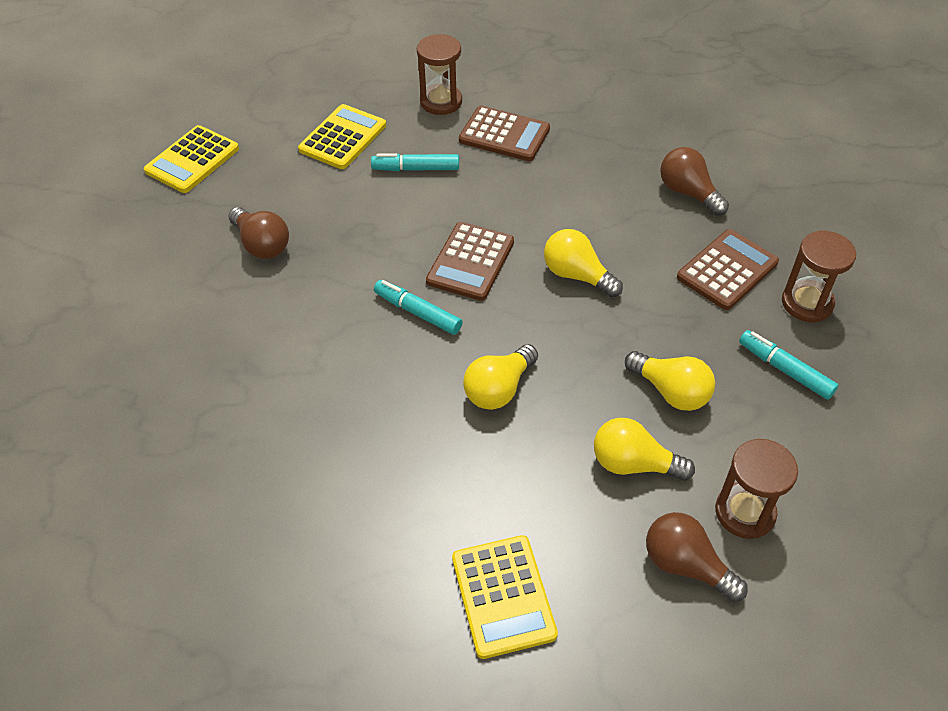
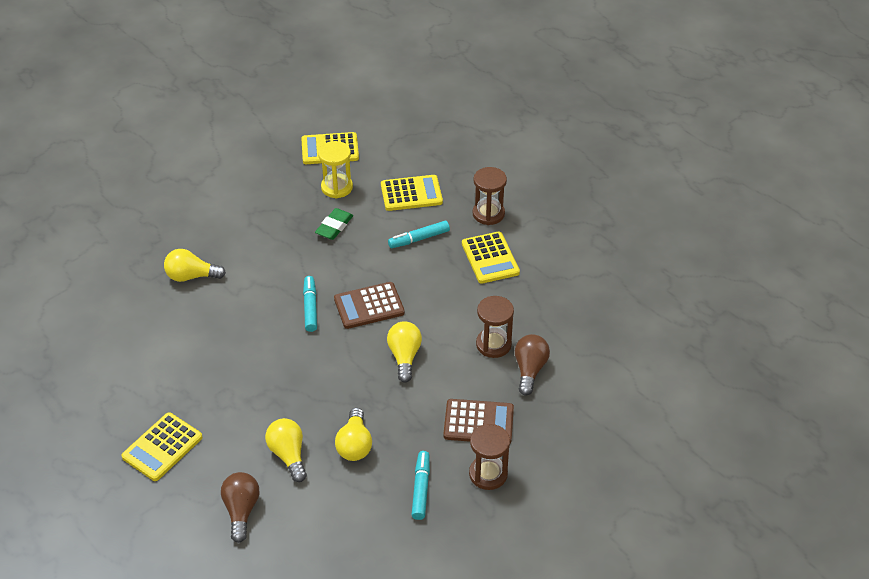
camera: 50 degrees right, 5 degrees down
(258, 187) = (337, 187): none -> yellow hourglass
(261, 244) = (297, 217): brown light bulb -> none
(316, 223) = (334, 227): none -> green eraser
(416, 169) = (419, 239): turquoise marker -> turquoise marker turned 75 degrees counterclockwise
(499, 389) = (288, 371): yellow light bulb -> yellow light bulb (191, 276)
(504, 135) = (490, 258): brown calculator -> yellow calculator
(745, 512) = (298, 519): brown hourglass -> brown hourglass (493, 344)

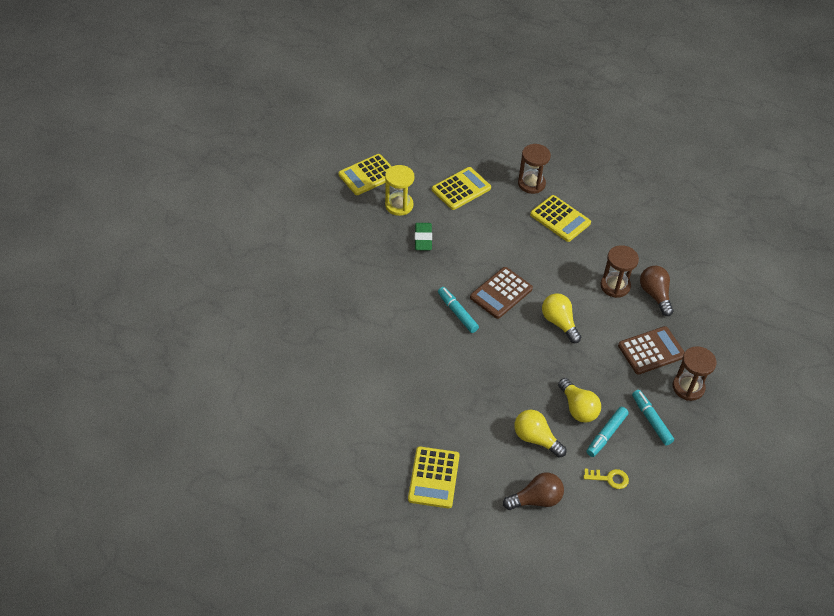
camera: 30 degrees left, 5 degrees up
(191, 276) = (341, 325): yellow light bulb -> none
(241, 510) = (536, 499): brown light bulb -> brown light bulb turned 105 degrees clockwise
(330, 524) = (609, 478): none -> yellow key
(419, 239) = (496, 224): turquoise marker -> turquoise marker (606, 434)

